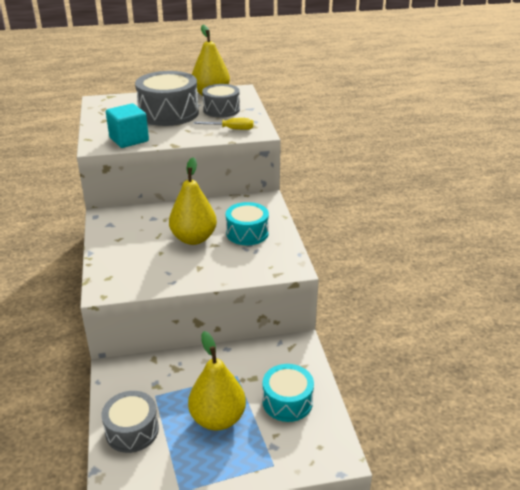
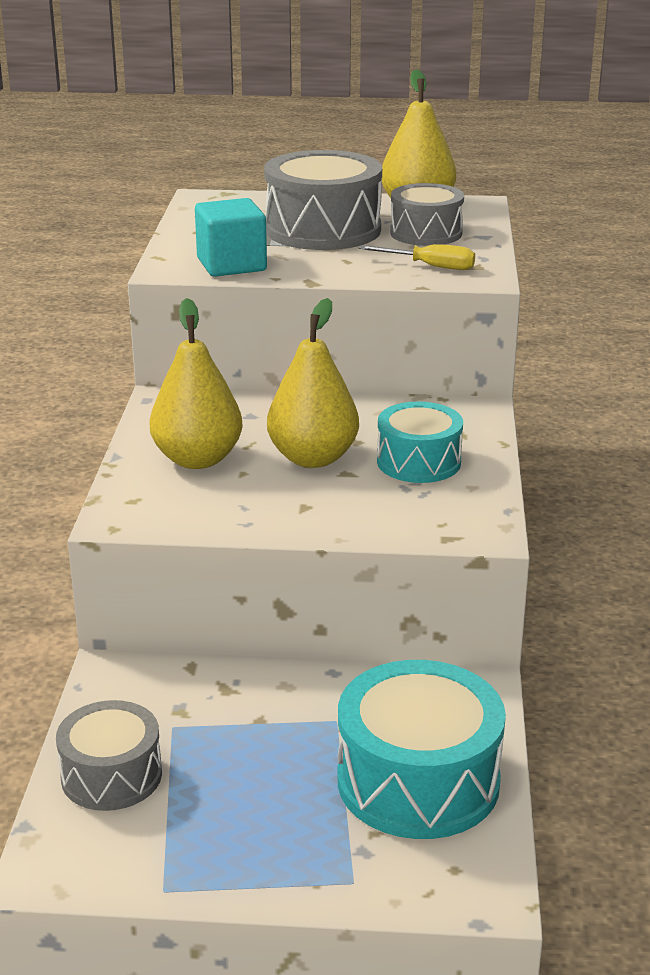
camera: 15 degrees right, 5 degrees down
(218, 418) = (274, 785): yellow pear -> yellow pear (197, 459)
(287, 401) = (418, 781): turquoise drum -> turquoise drum, size x1.61

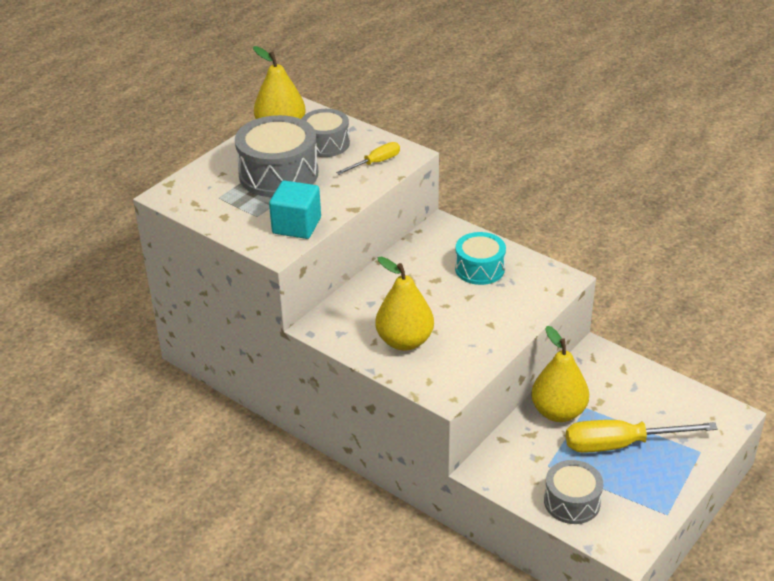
camera: 55 degrees left, 10 degrees up
(285, 784) = (621, 444): none -> yellow screwdriver
(313, 458) = (442, 301): yellow pear -> yellow pear (558, 412)
(418, 781) = (649, 401): turquoise drum -> none

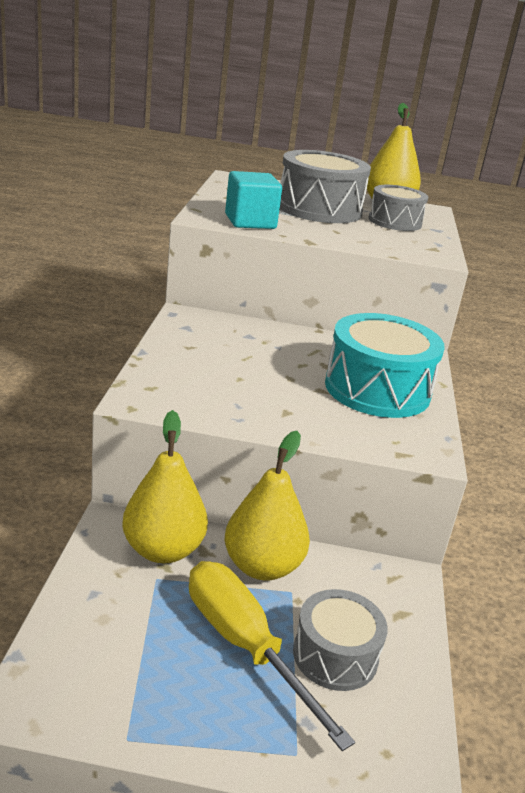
camera: 55 degrees right, 10 degrees down
(376, 163) = (399, 244): yellow screwdriver -> none
(405, 341) = (205, 363): yellow pear -> yellow pear (163, 550)
(479, 269) = (377, 389): turquoise drum -> turquoise drum, size x1.61
(572, 502) = (99, 617): grey drum -> grey drum (335, 655)

